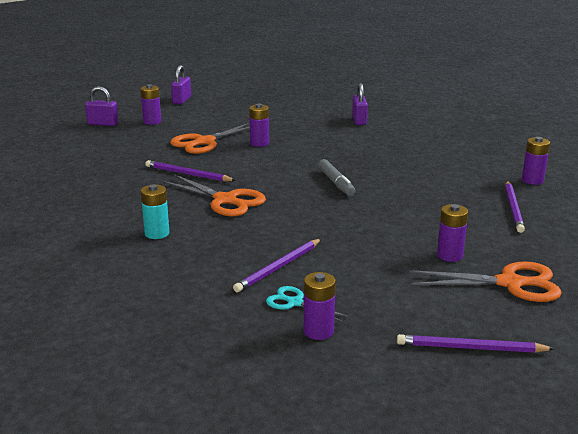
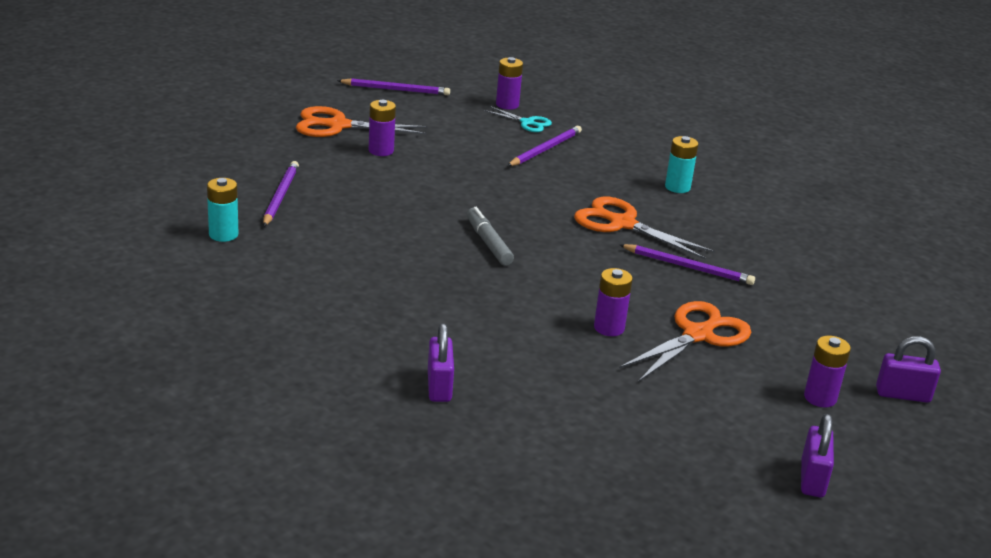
camera: 175 degrees right, 5 degrees up
(532, 180) = (223, 234): purple battery -> turquoise battery

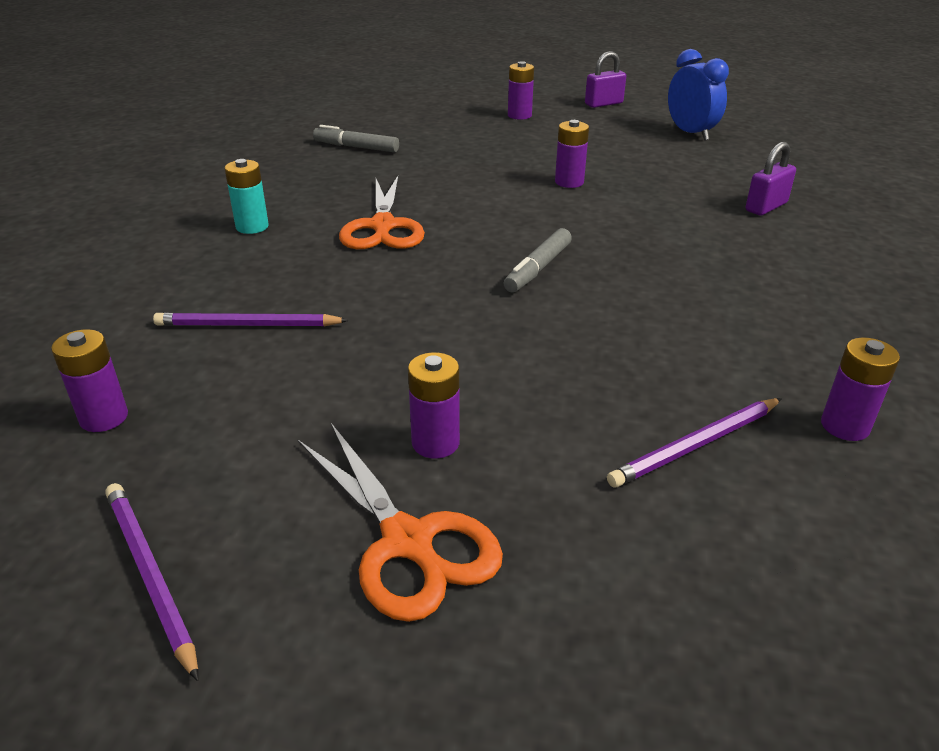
camera: 125 degrees left, 5 degrees up
(223, 234) = (845, 426): turquoise battery -> purple battery
(527, 123) = (165, 372): turquoise scissors -> none
(649, 472) = (690, 133): none -> blue clock
(688, 267) = (418, 183): purple pencil -> none
(698, 335) = (517, 156): orange scissors -> none
(805, 275) = (356, 147): none -> grey marker
(903, 394) = (471, 101): purple padlock -> none

